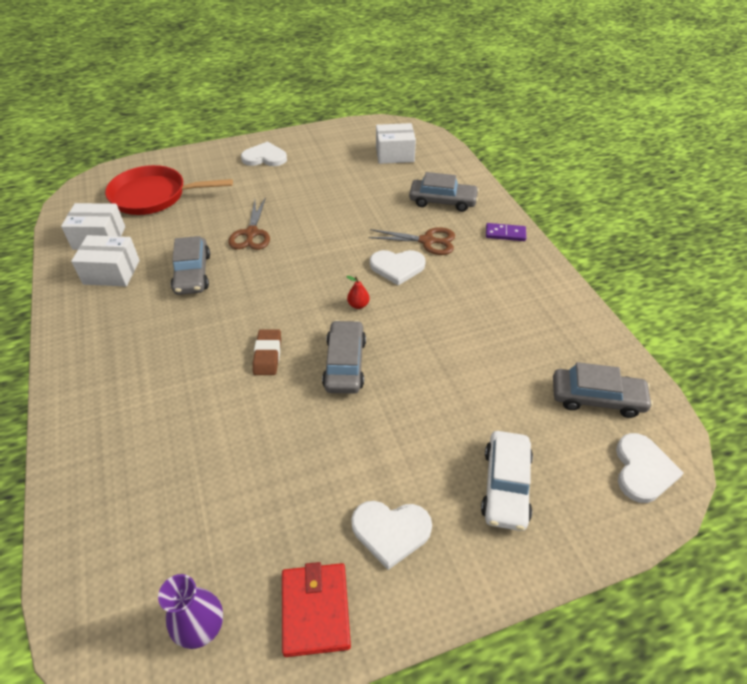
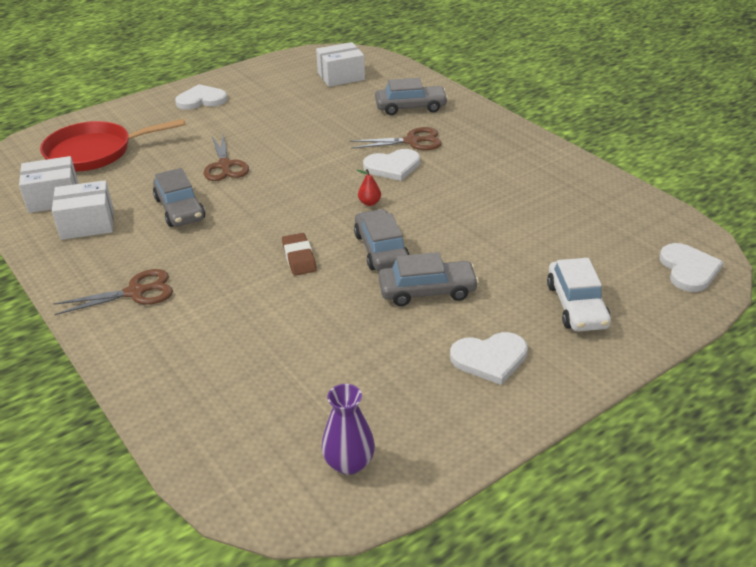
camera: 15 degrees left, 10 degrees down
(113, 359) = (135, 292): none -> brown scissors
(315, 610) = (450, 426): red wallet -> none
(505, 234) = (485, 123): purple domino -> none
(597, 398) = (627, 229): grey car -> grey car (427, 291)

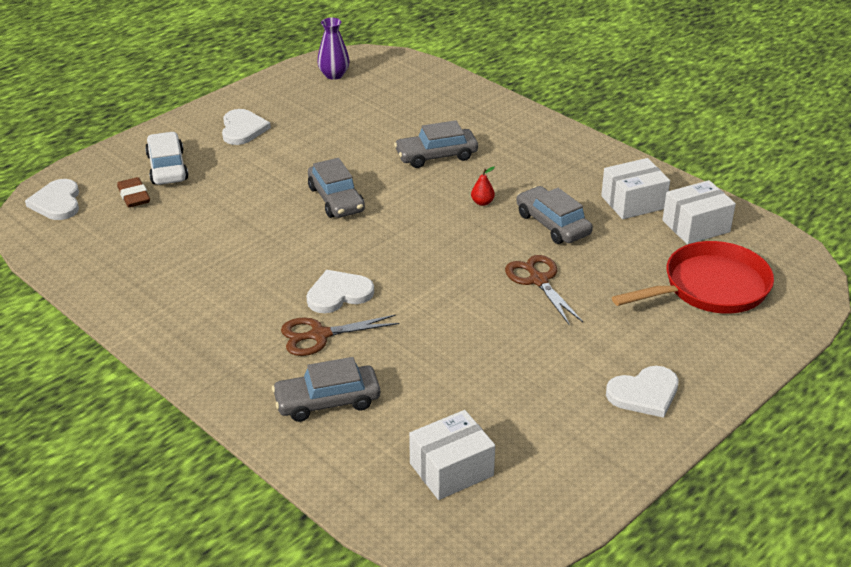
camera: 170 degrees right, 0 degrees up
(135, 292) = (537, 150): brown scissors -> none
(299, 258) = (410, 187): brown eraser -> brown eraser (134, 196)
(369, 203) = (356, 246): red pear -> red pear (482, 202)
(427, 291) = (291, 169): grey car -> grey car (436, 156)
(490, 359) = (243, 129): white heart -> white heart turned 105 degrees clockwise

